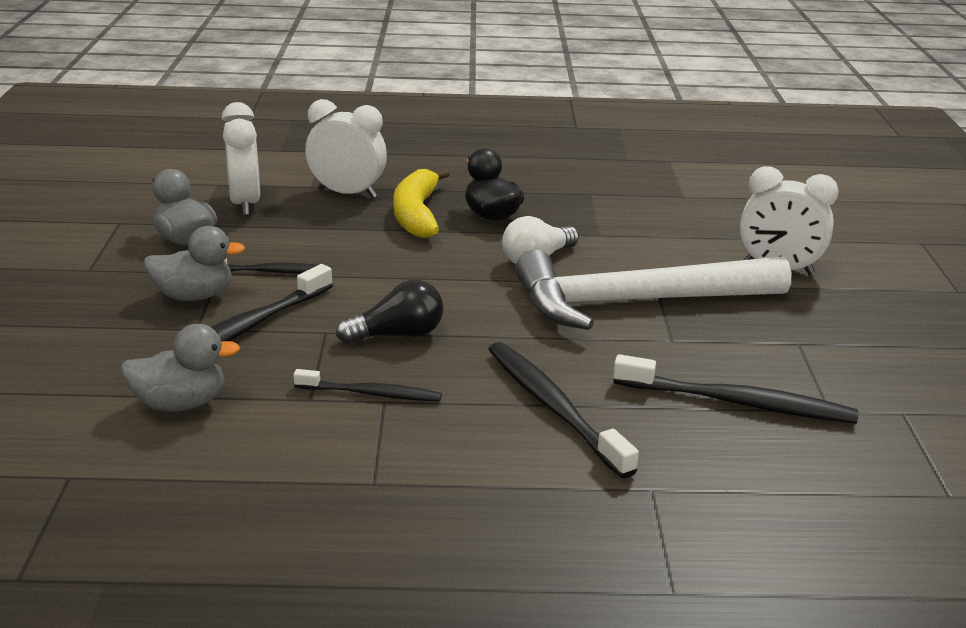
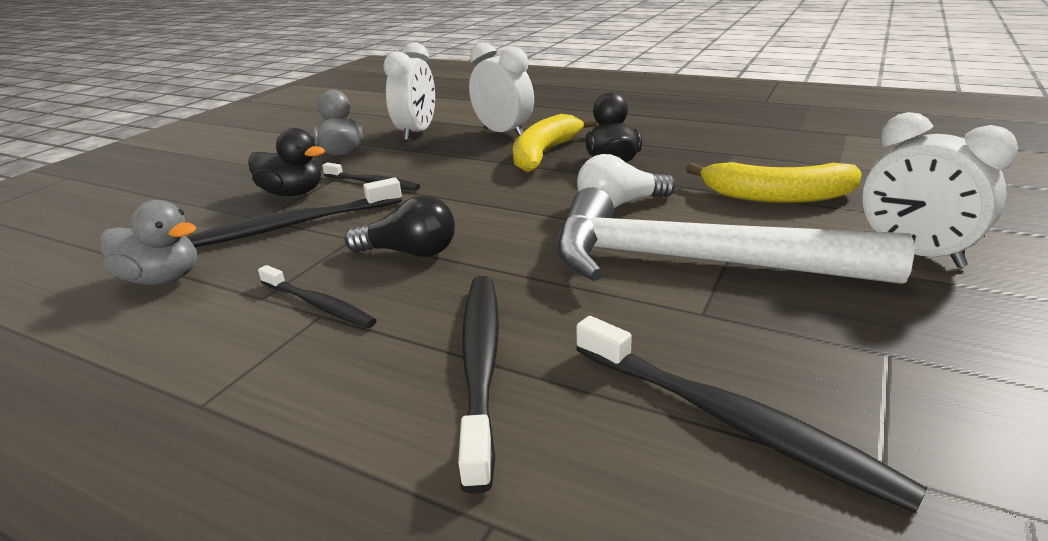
camera: 30 degrees right, 0 degrees up
(194, 296) = (293, 193): grey duck -> black duck
(656, 234) = (776, 197): none -> yellow banana

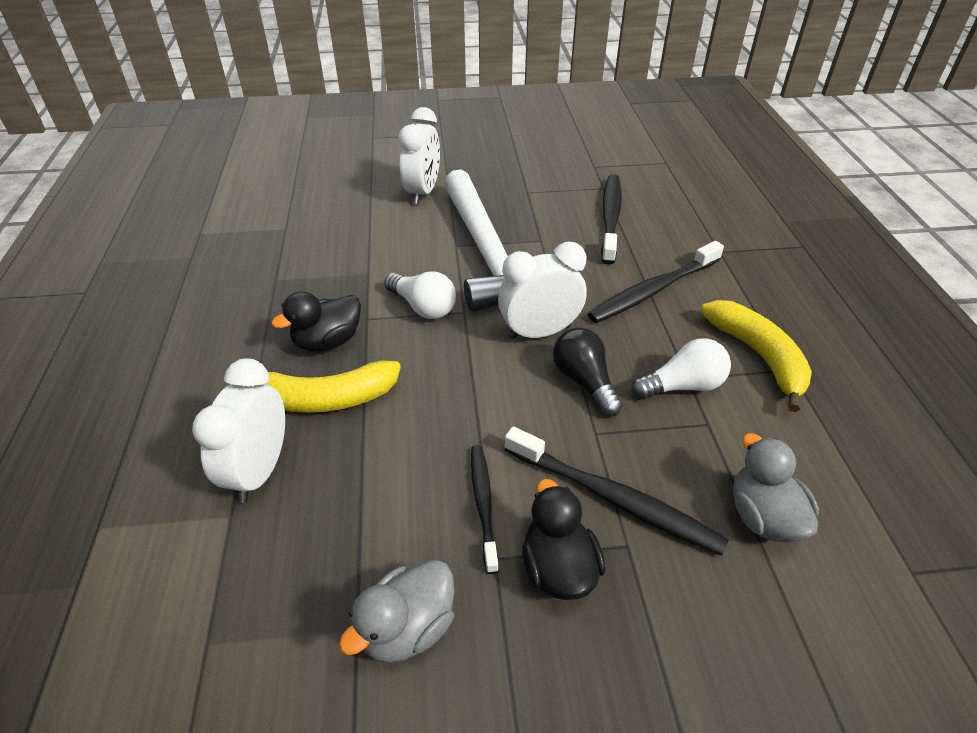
camera: 125 degrees left, 15 degrees up
(318, 305) = (682, 386): black toothbrush -> white light bulb
(417, 133) = (286, 582): white clock -> white clock (539, 332)
(776, 197) = (365, 243): yellow banana -> yellow banana (758, 356)

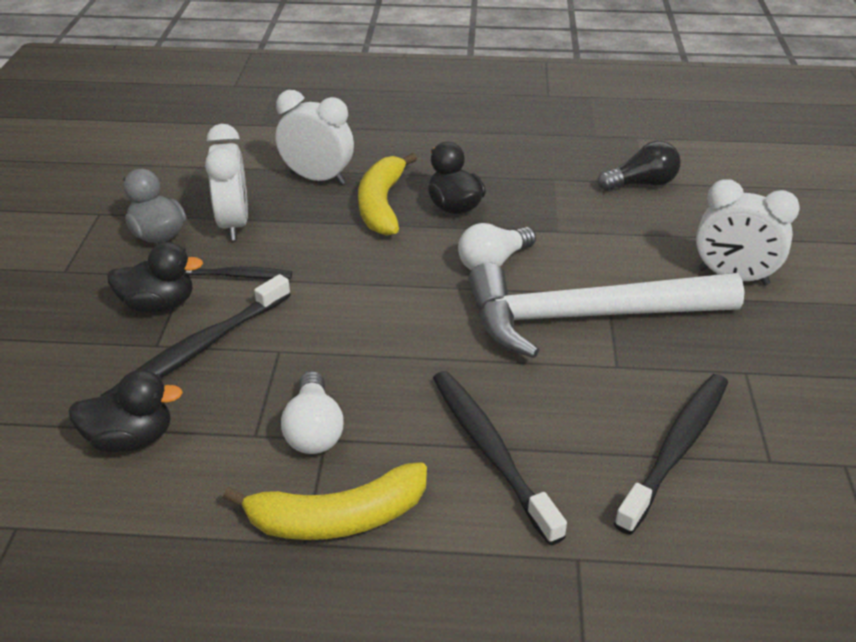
camera: 100 degrees right, 5 degrees down
(539, 332) = (432, 336): white clock -> white clock (234, 224)
(584, 382) = (347, 356): black light bulb -> black light bulb (641, 184)
(610, 217) = (676, 449): black toothbrush -> black toothbrush turned 75 degrees counterclockwise
(763, 517) = (131, 439): grey duck -> black duck

